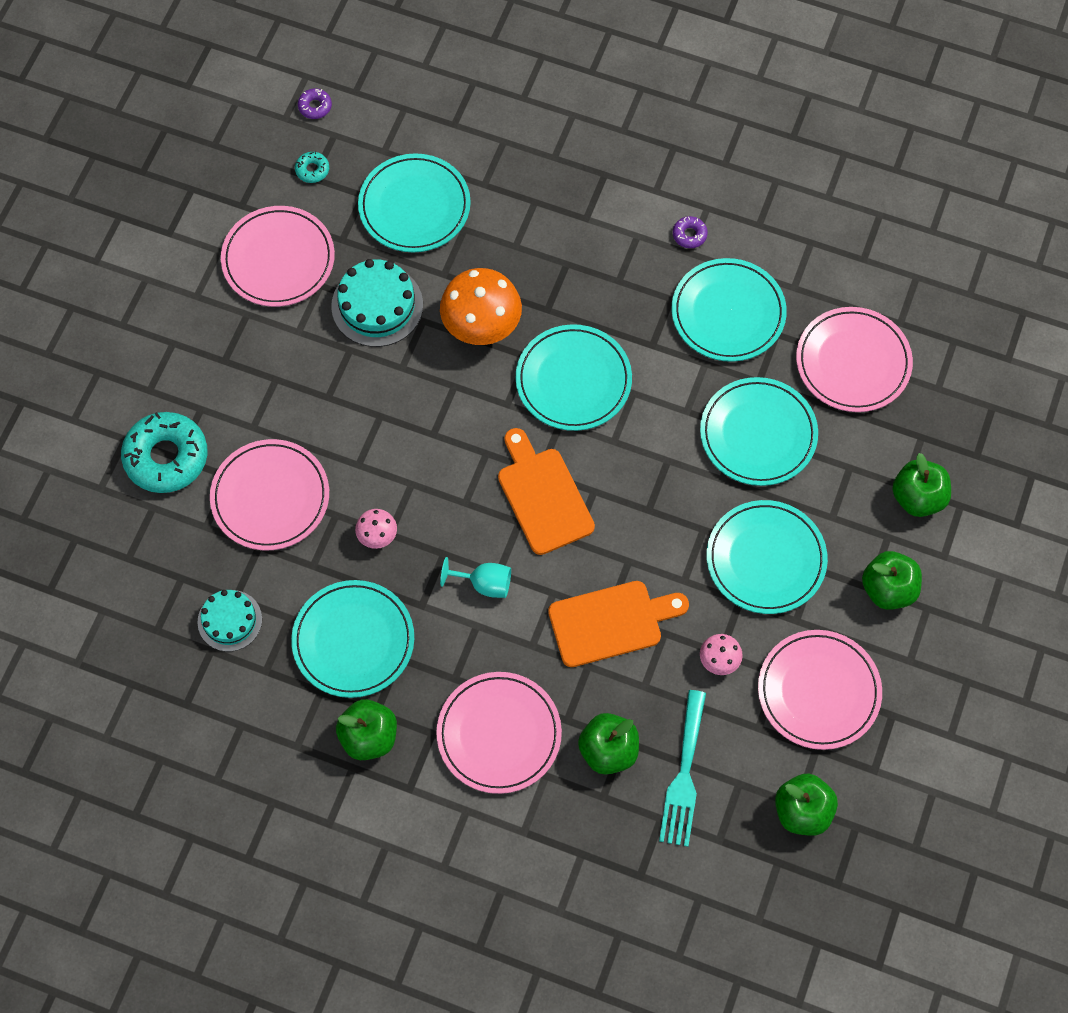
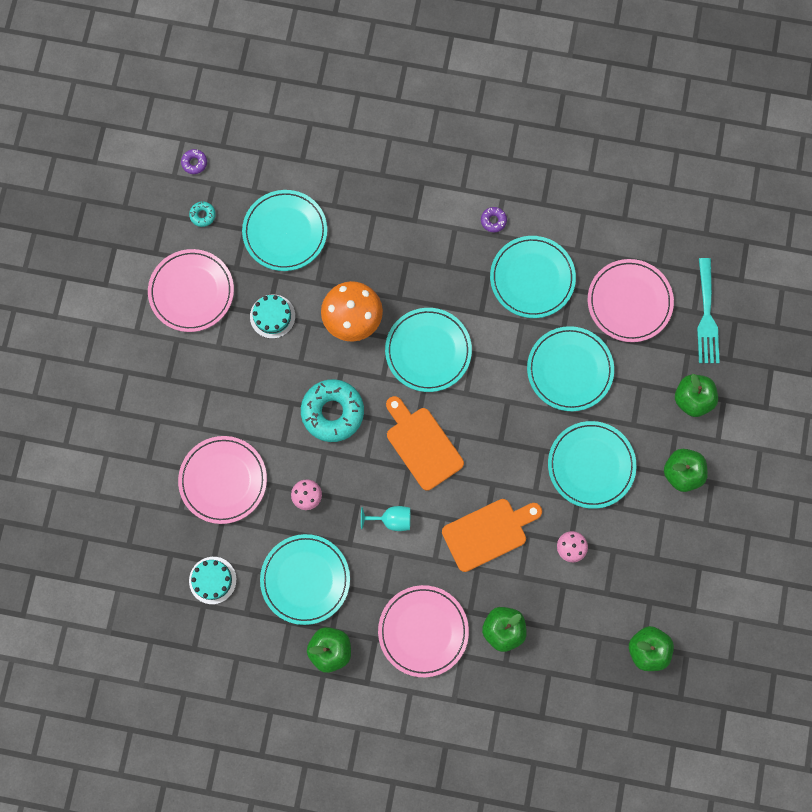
camera: 10 degrees left, 10 degrees up
(166, 457) = (140, 462): turquoise donut -> turquoise donut (332, 412)
(377, 305) = (272, 316): turquoise cake -> turquoise cake, size x0.66
(684, 775) = (560, 638): turquoise fork -> turquoise fork (706, 316)
(818, 691) = (644, 558): pink plate -> none

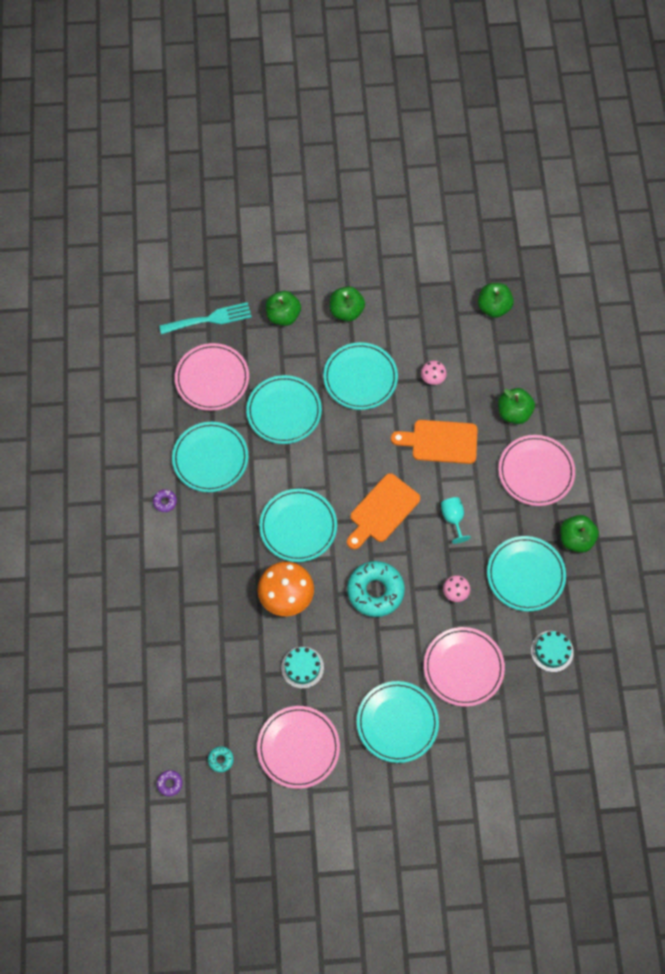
camera: 105 degrees left, 10 degrees down
(285, 232) = (219, 679): turquoise plate -> turquoise plate (397, 722)
(488, 533) = (440, 441): orange cutting board -> orange cutting board turned 45 degrees counterclockwise

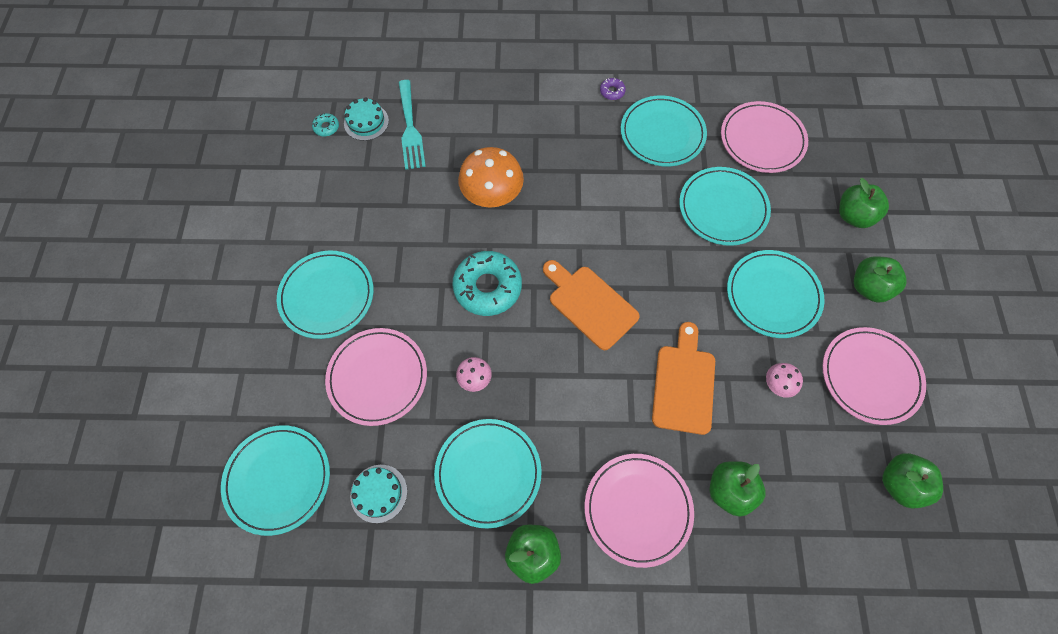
camera: 95 degrees right, 0 degrees up
(169, 783) = (313, 85): purple donut -> none
(210, 319) = (840, 141): turquoise fork -> turquoise fork (410, 129)
(298, 526) = (575, 213): turquoise plate -> turquoise plate (278, 479)
(298, 747) = (322, 196): pink plate -> pink plate (870, 376)
(302, 667) = (409, 206): turquoise cake -> turquoise cake (366, 122)
(453, 519) = (574, 388): turquoise goblet -> none

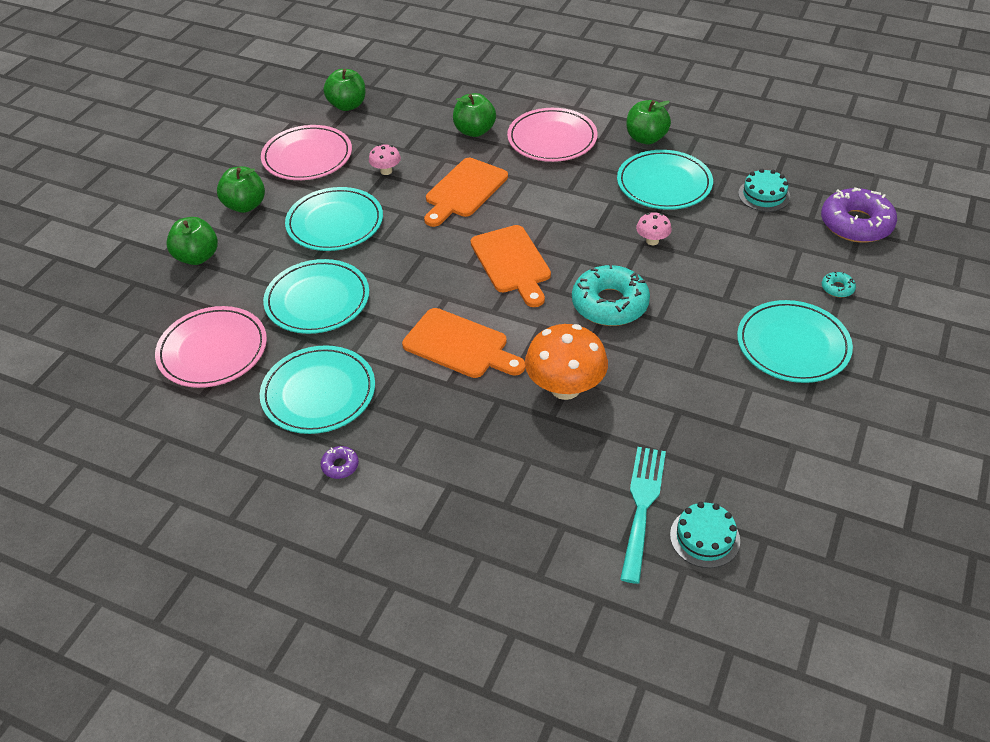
camera: 155 degrees left, 20 degrees down
(278, 479) = (856, 224): turquoise plate -> purple donut
(326, 127) = (767, 549): turquoise donut -> turquoise donut (837, 288)
(377, 377) = (748, 266): pink plate -> none
(587, 205) = (460, 345): none -> orange cutting board

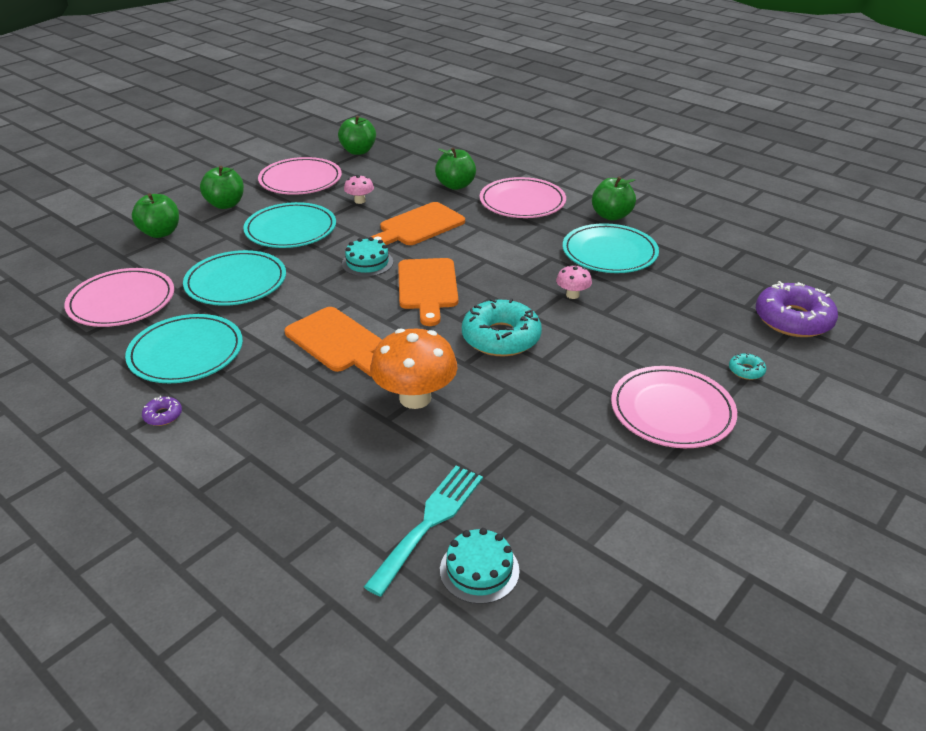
camera: 15 degrees right, 10 degrees down
(764, 195) = (706, 279): turquoise cake -> turquoise cake (367, 263)
(792, 345) = (672, 411): turquoise plate -> pink plate

